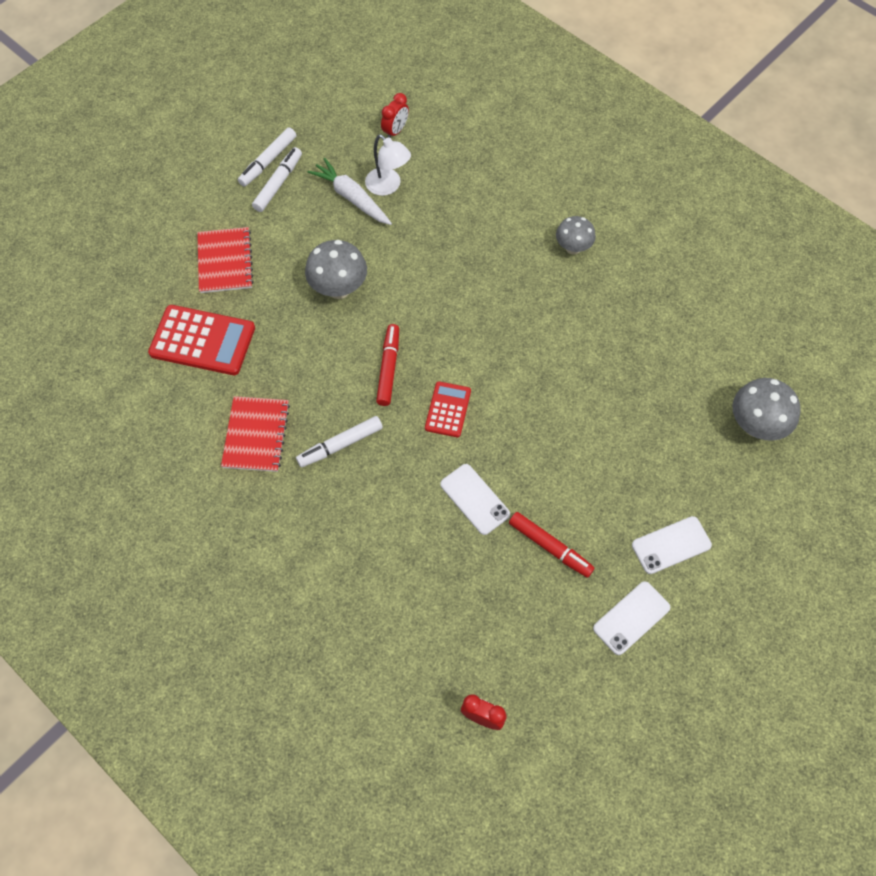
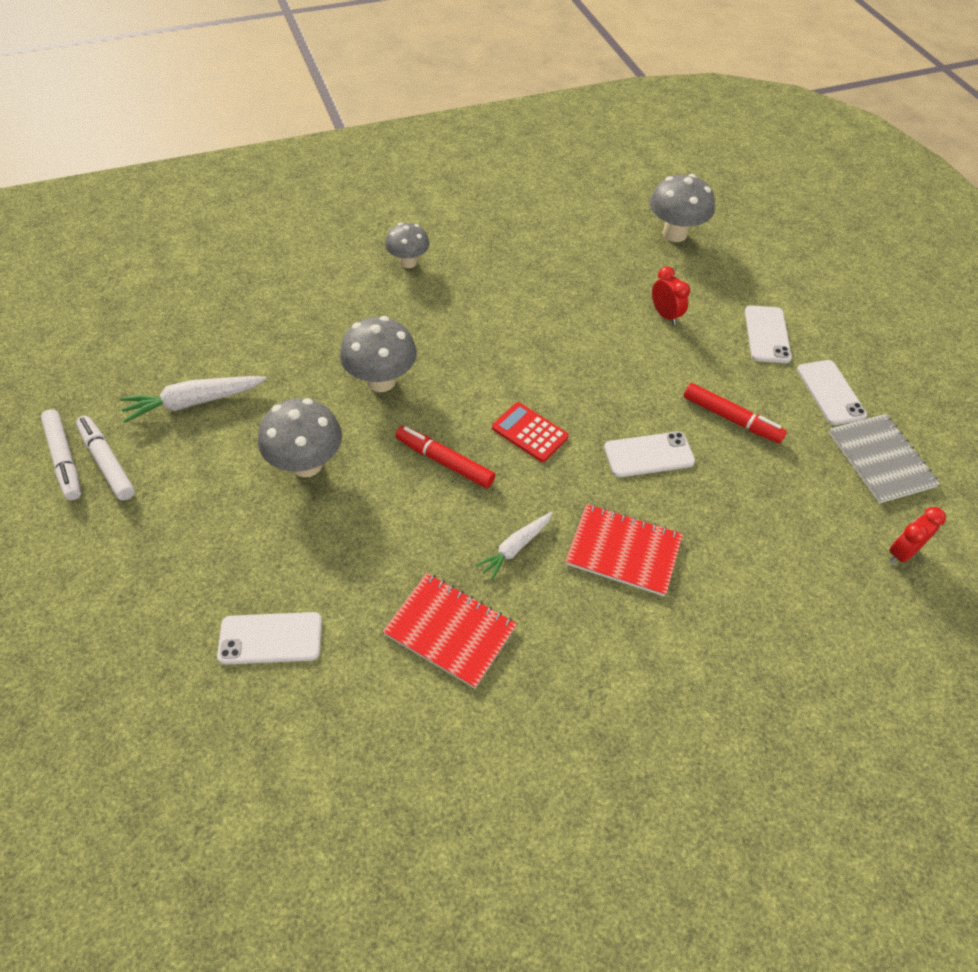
camera: 65 degrees left, 10 degrees down
(202, 341) = (270, 638): red calculator -> white phone
(225, 261) = (171, 564): red notebook -> red notebook (623, 551)
(340, 445) = (515, 547): white marker -> white carrot
(388, 186) = (208, 365): white lamp -> none
(395, 131) = (141, 329): red clock -> red clock (665, 315)
(438, 293) = (381, 381): none -> grey mushroom
(550, 547) = (731, 419): red marker -> red marker turned 60 degrees clockwise
(575, 679) = (880, 460): none -> grey notebook

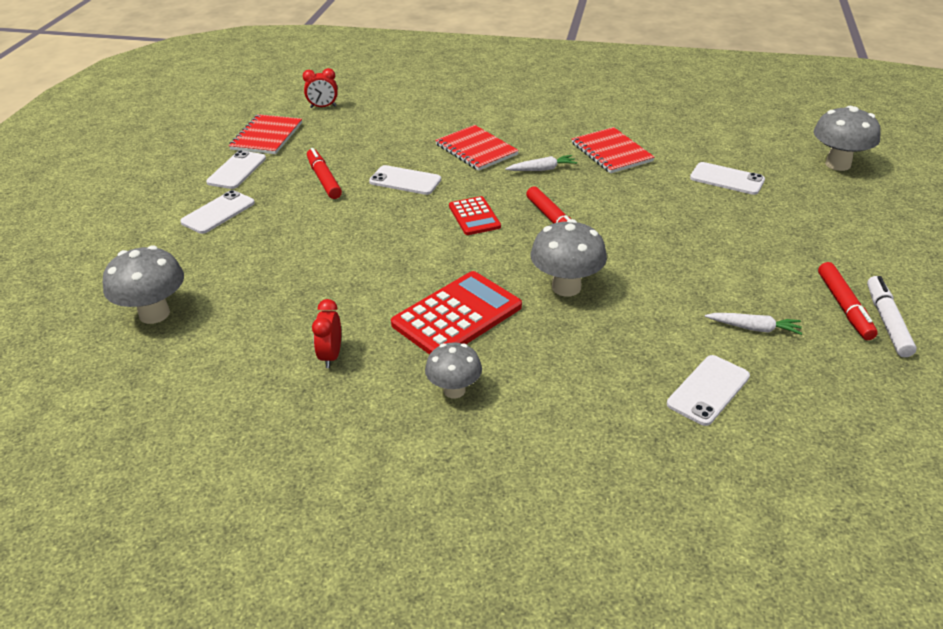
camera: 145 degrees left, 15 degrees down
(107, 462) = (844, 307): white marker -> red marker
(194, 402) = (753, 328): white carrot -> white carrot, size x0.64
(221, 330) = (708, 390): none -> white phone
(306, 464) = (664, 252): grey mushroom -> grey mushroom (838, 164)
(453, 317) = (457, 315): none -> red calculator
(665, 315) = (272, 251): red clock -> red clock (331, 356)
(880, 460) = (267, 136): grey notebook -> red notebook

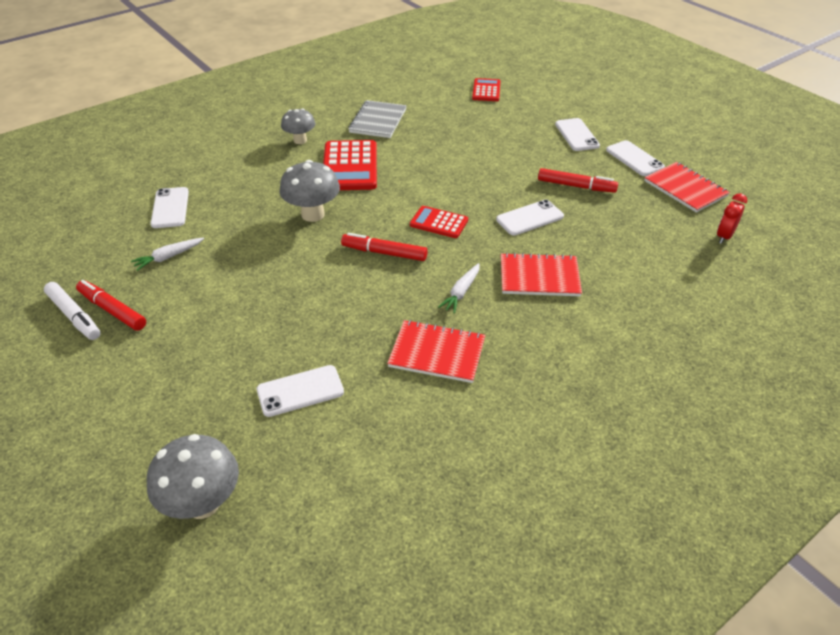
camera: 130 degrees right, 5 degrees up
(154, 314) = (486, 90): grey mushroom -> red calculator
(331, 356) = (378, 121): red clock -> grey notebook

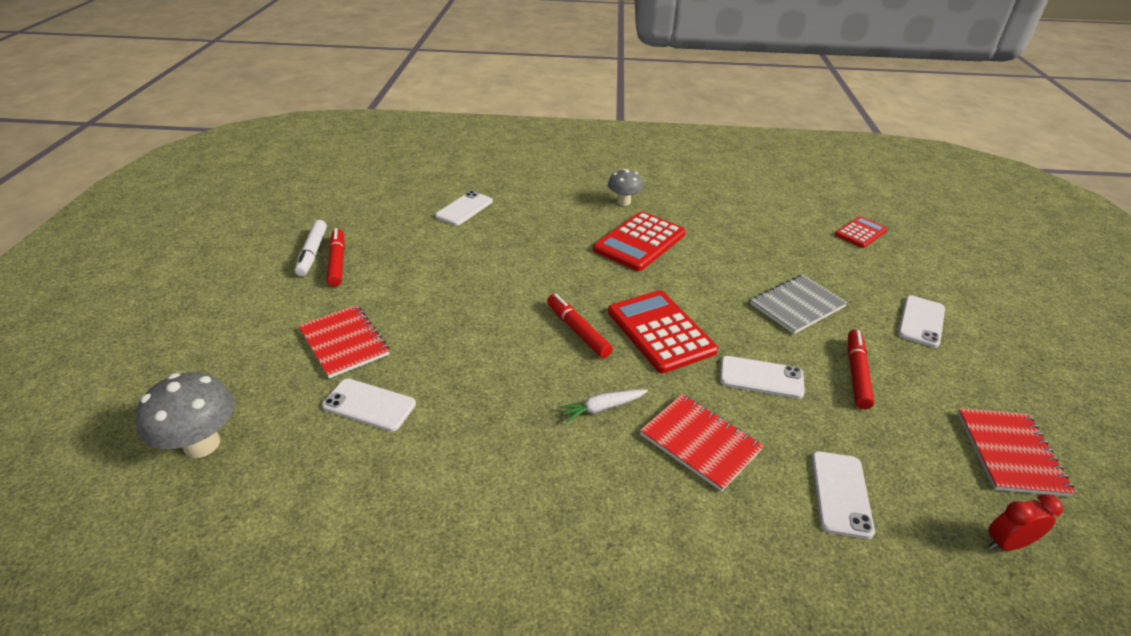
camera: 40 degrees right, 5 degrees down
(169, 257) = (418, 244): white carrot -> none
(313, 214) = (559, 266): grey mushroom -> none
(378, 121) = (713, 215): grey notebook -> grey notebook (797, 305)
(437, 353) = (511, 450): red notebook -> red notebook (344, 342)
(439, 222) = (660, 331): red calculator -> red calculator, size x1.73
(576, 186) = (856, 374): red marker -> red marker turned 135 degrees counterclockwise
(634, 159) = (972, 382): white phone -> white phone (840, 493)

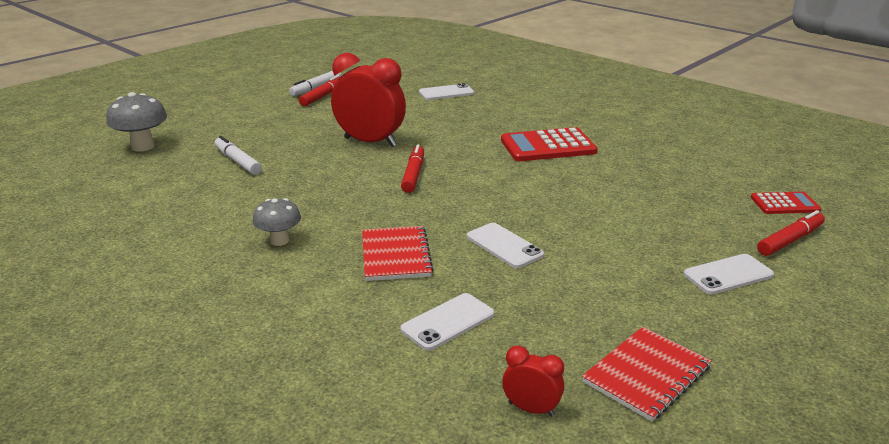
camera: 40 degrees right, 10 degrees down
(344, 342) = (268, 132): red notebook -> none
(369, 405) = (238, 161): white phone -> white marker
(479, 307) = (370, 142): none -> red clock
(602, 408) = (362, 214): white carrot -> none
(624, 202) = (578, 121): grey mushroom -> grey mushroom (279, 241)
(660, 331) = (472, 195): red calculator -> none
(797, 305) = (617, 222): grey notebook -> none
(856, 374) = (592, 276): red marker -> red marker (790, 240)

